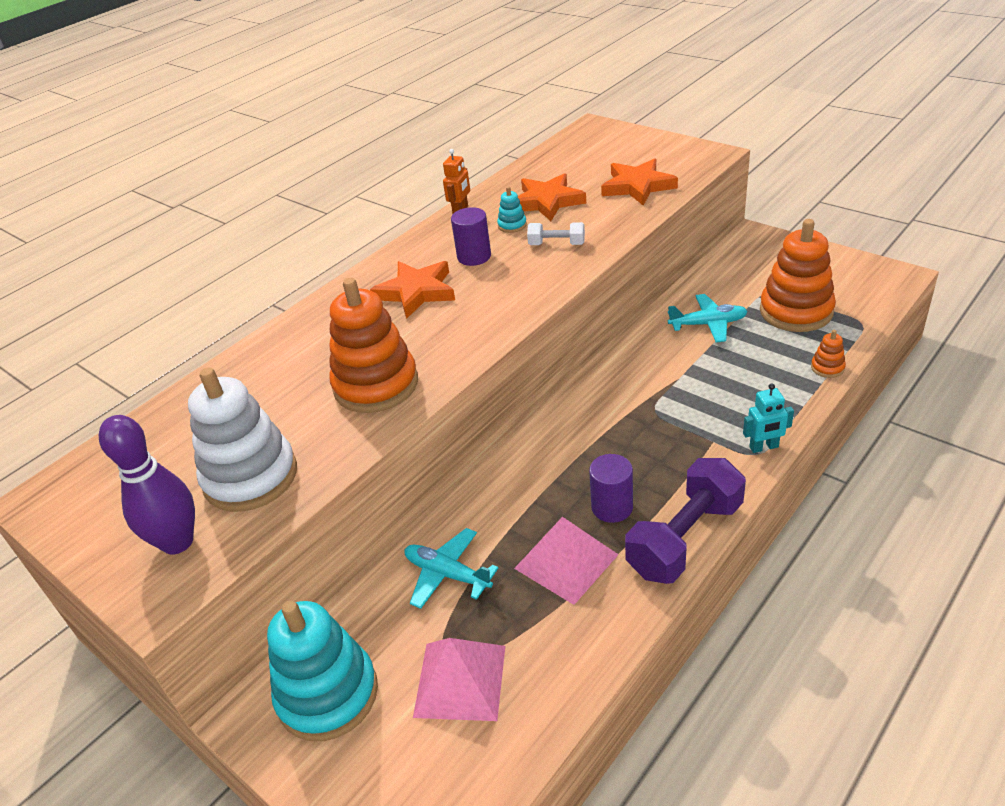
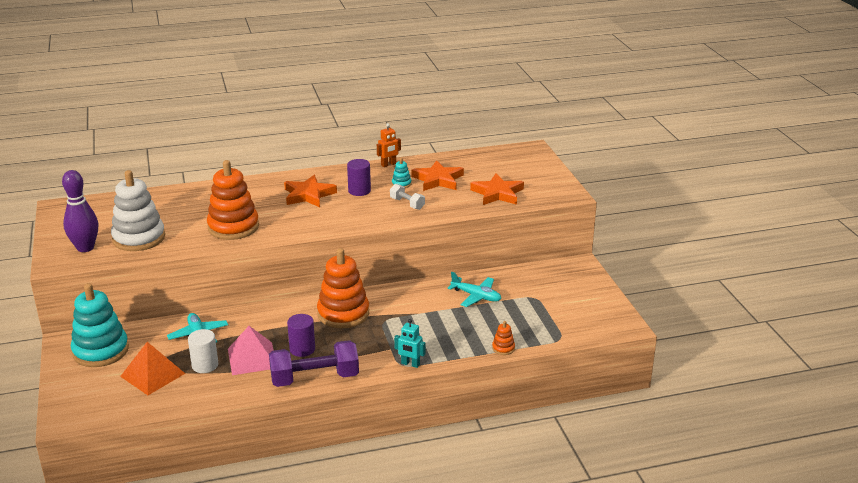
camera: 30 degrees right, 10 degrees down
(460, 681) = (152, 375): pink pyramid -> orange pyramid
(516, 614) = (205, 365): none -> white cylinder
(796, 311) = (534, 314): orange stacking toy -> orange stacking toy (343, 313)

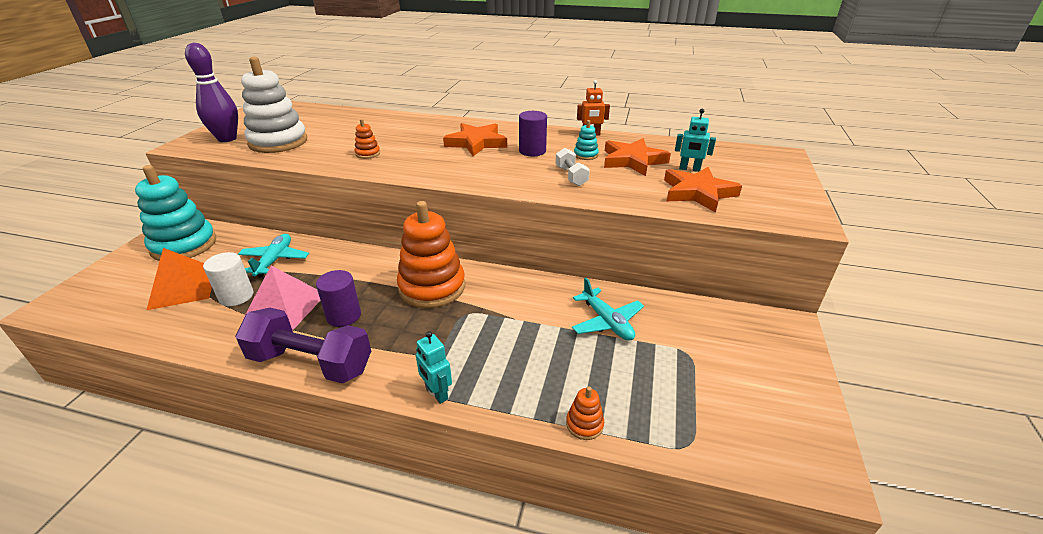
camera: 30 degrees right, 5 degrees up
(233, 227) = (368, 153): orange stacking toy -> orange stacking toy, size x0.42
(480, 177) = (689, 169): none -> turquoise robot

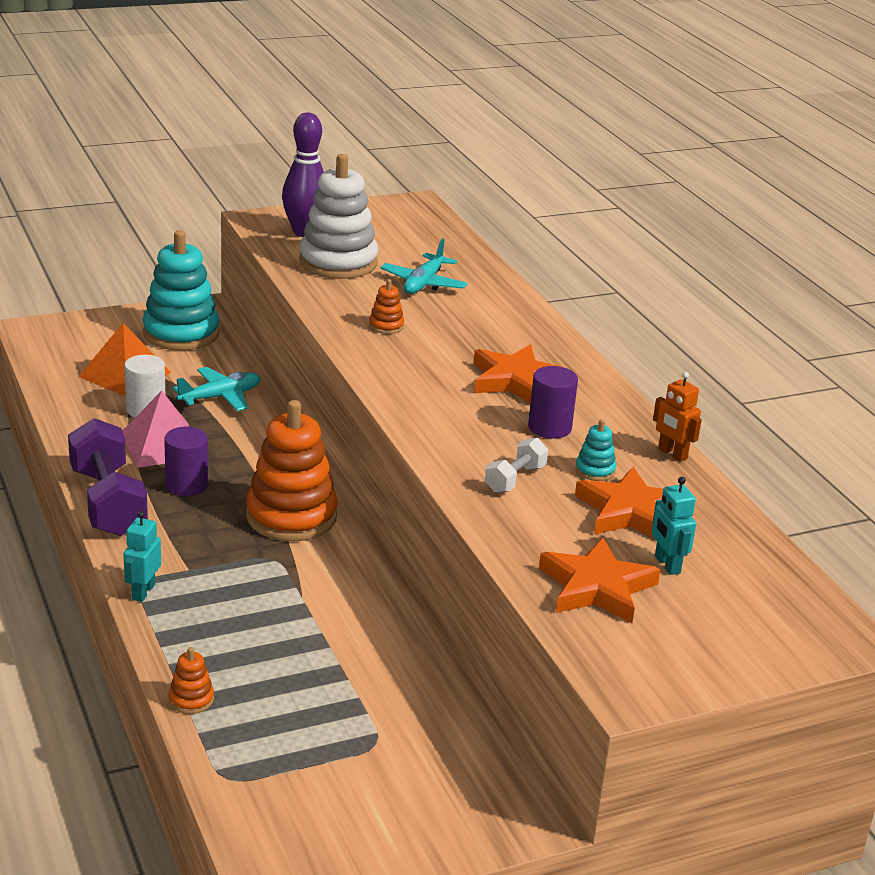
camera: 50 degrees right, 5 degrees down
(606, 322) = (369, 663): turquoise plane -> turquoise plane (423, 283)

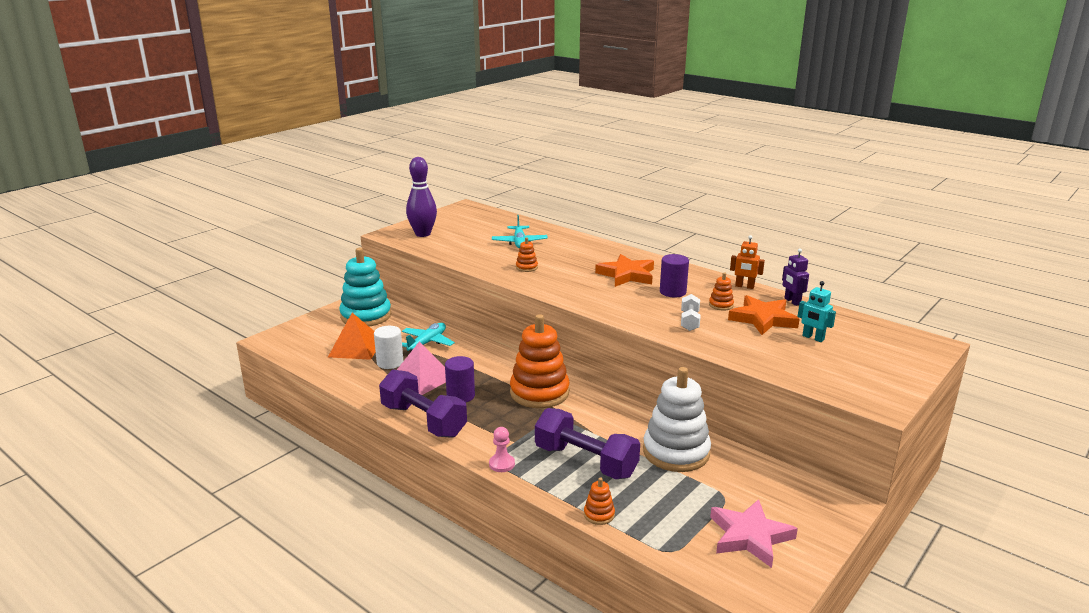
camera: 25 degrees left, 5 degrees down
(143, 592) = (502, 464): turquoise robot -> pink pawn
(249, 628) = (585, 461): none -> purple dumbbell
(338, 262) = (460, 244): white stacking toy -> white stacking toy (676, 452)
(349, 804) = (750, 536): none -> pink star
(595, 470) = (721, 305): turquoise stacking toy -> orange stacking toy
(597, 587) = (798, 360): orange star -> none
(715, 500) = (792, 301): none -> purple robot

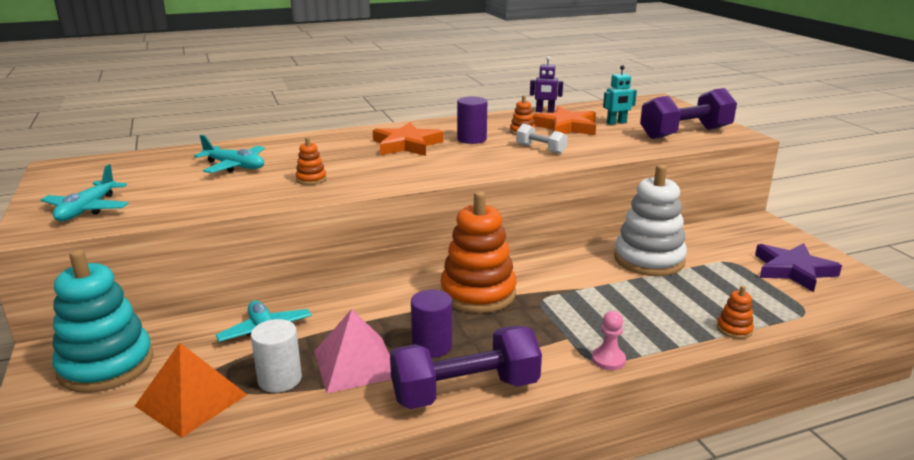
camera: 60 degrees left, 0 degrees up
(423, 234) = (87, 209): purple bowling pin -> turquoise plane
(585, 461) = (635, 308): purple dumbbell -> purple dumbbell (685, 133)
(744, 286) = (496, 116): orange robot -> none
(750, 536) = (793, 270): pink star -> purple star

